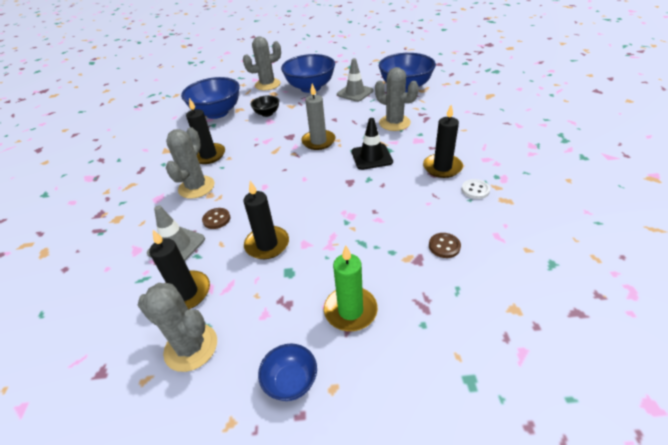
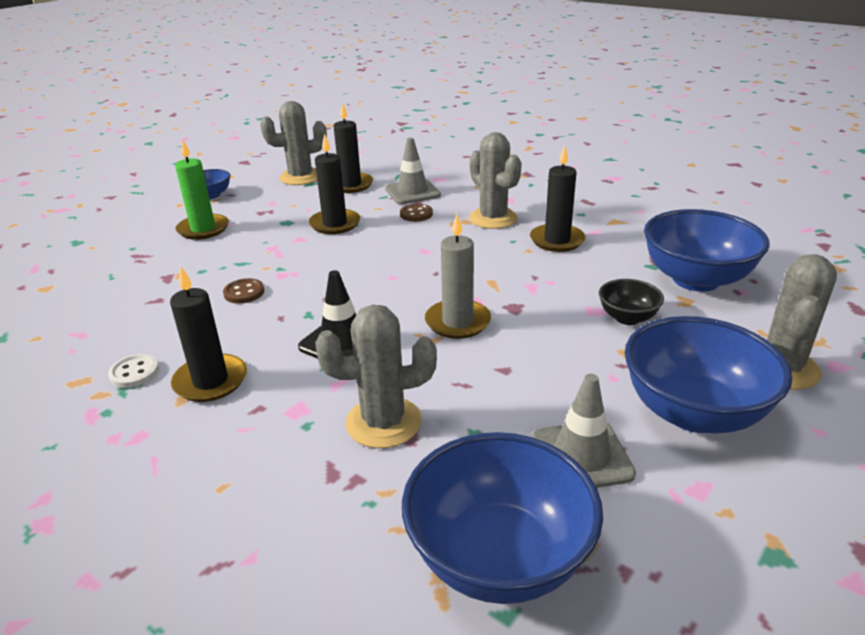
camera: 130 degrees right, 10 degrees down
(444, 246) = (144, 298): brown button -> brown button (244, 293)

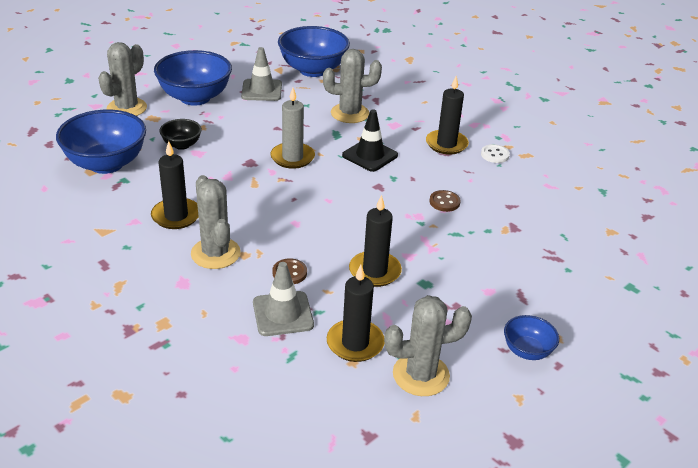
camera: 175 degrees left, 5 degrees up
(203, 229) = (509, 285): green candle -> none

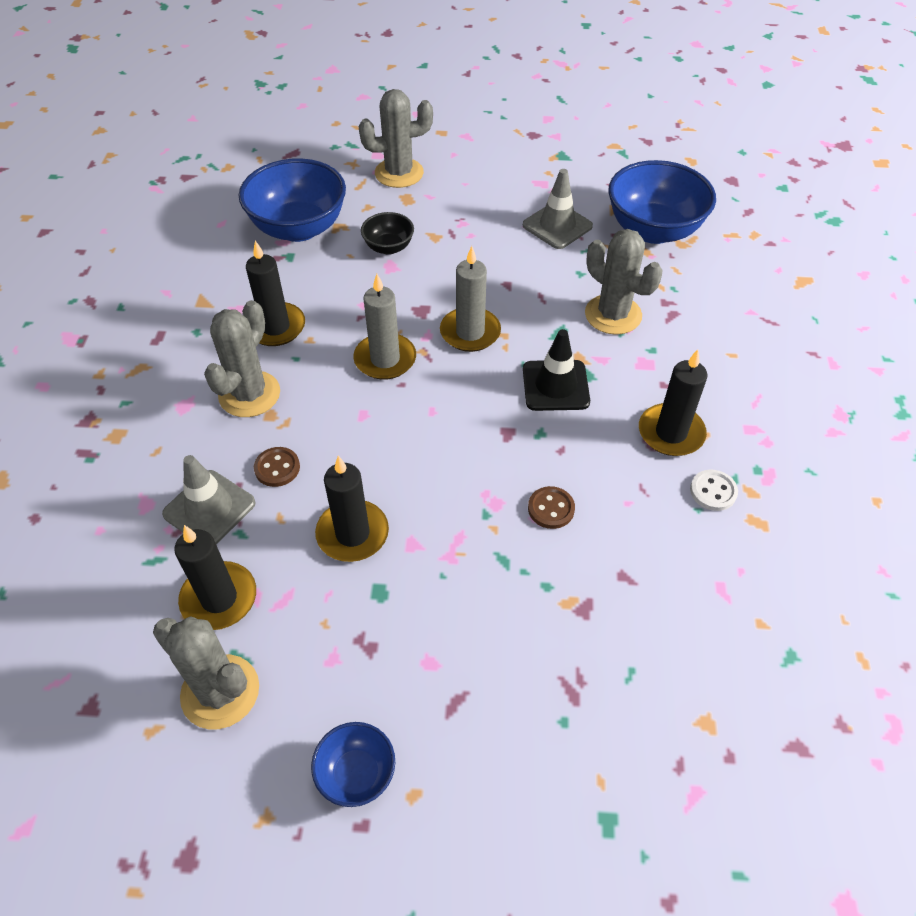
camera: 50 degrees right, 15 degrees up
(195, 98) = (477, 196): blue bowl -> none
(267, 193) = (385, 359): none -> grey candle

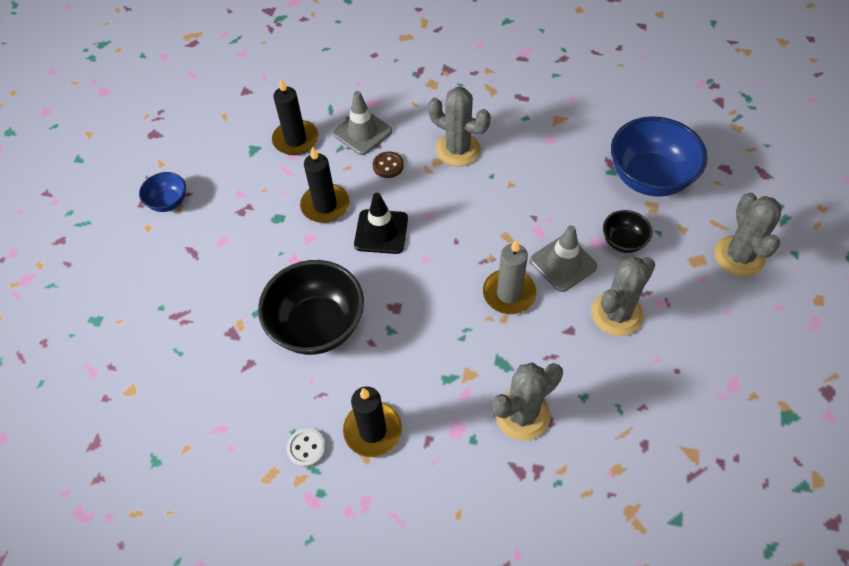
camera: 100 degrees right, 5 degrees up
(220, 692) = (236, 143): grey cactus -> grey cactus (616, 314)
(275, 327) = (526, 163): black candle -> none
(385, 359) = (484, 231): grey candle -> none
(551, 509) = (317, 326): brown button -> black bowl
(555, 386) = (439, 350): black traffic cone -> black traffic cone (381, 232)
(557, 226) = (658, 388): grey traffic cone -> grey traffic cone (563, 263)
(653, 230) = (653, 486): blue bowl -> none

